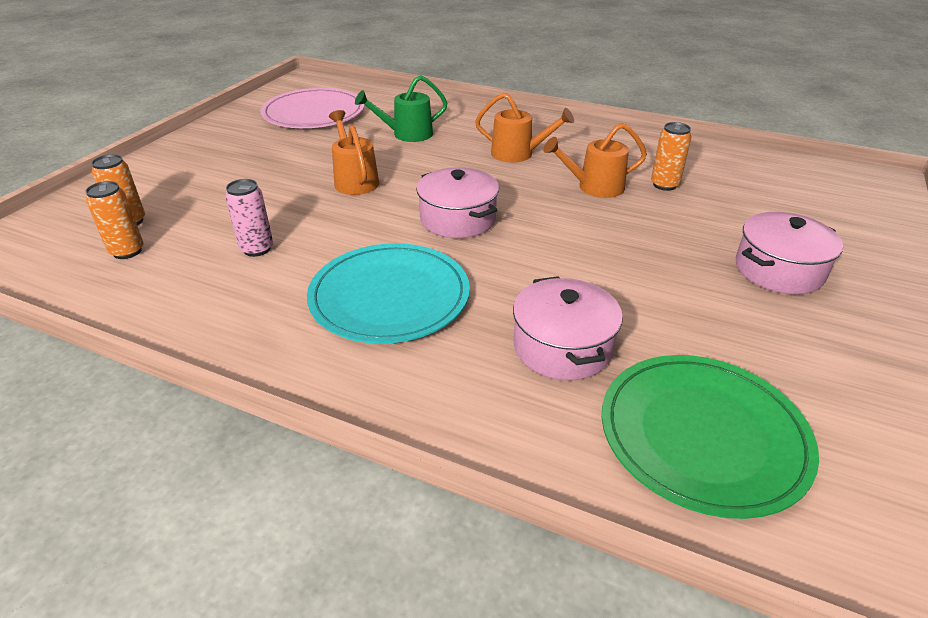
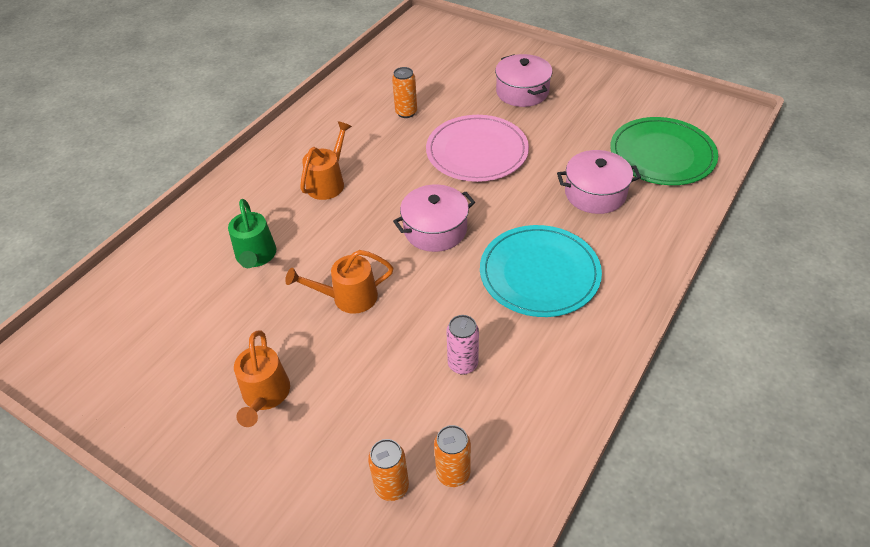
camera: 80 degrees left, 10 degrees up
(314, 113) = (159, 340): pink plate -> pink plate (477, 151)
(594, 187) = (401, 148): orange watering can -> orange watering can (265, 396)

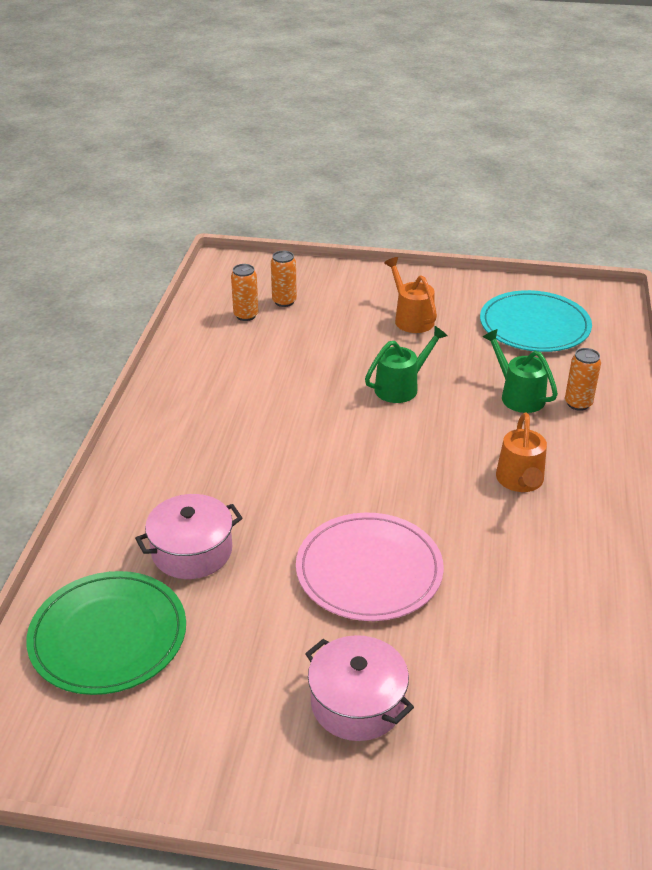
camera: 155 degrees right, 10 degrees down
(348, 298) = (401, 387): orange watering can -> green watering can
(406, 112) = (509, 607): orange can -> orange can (578, 403)
(435, 229) = (360, 462): pink pot -> none
(463, 364) = (270, 369): pink can -> none
(539, 273) = (230, 449): turquoise plate -> turquoise plate (534, 326)

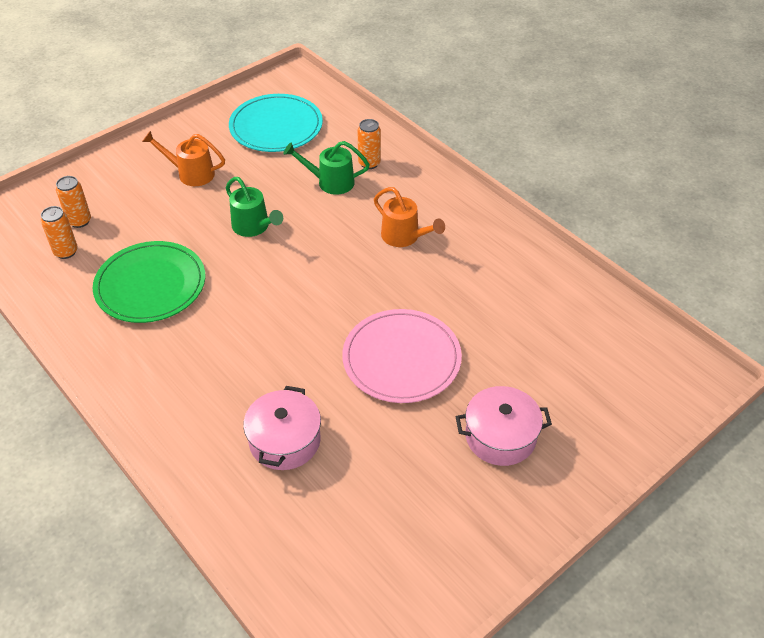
camera: 50 degrees left, 10 degrees up
(108, 636) = (316, 538): green plate -> green plate (150, 285)
(401, 387) = (254, 227): green watering can -> green watering can turned 135 degrees clockwise

